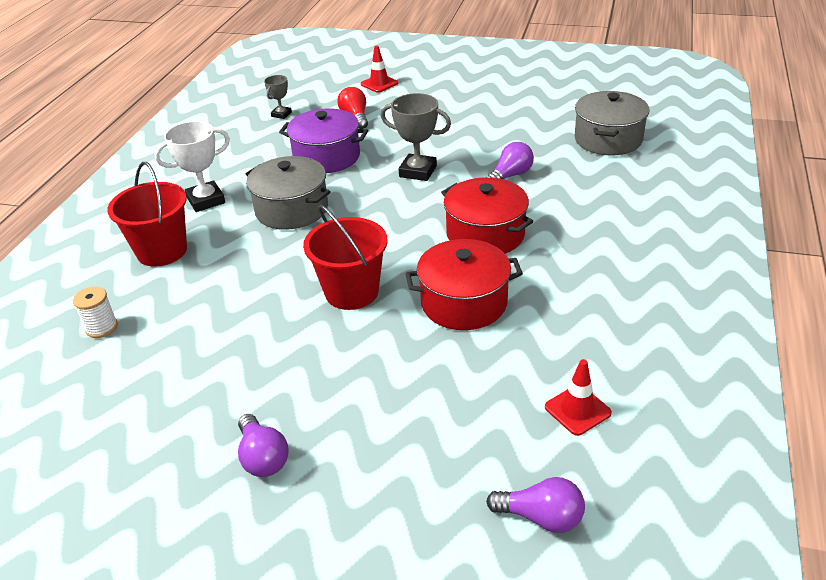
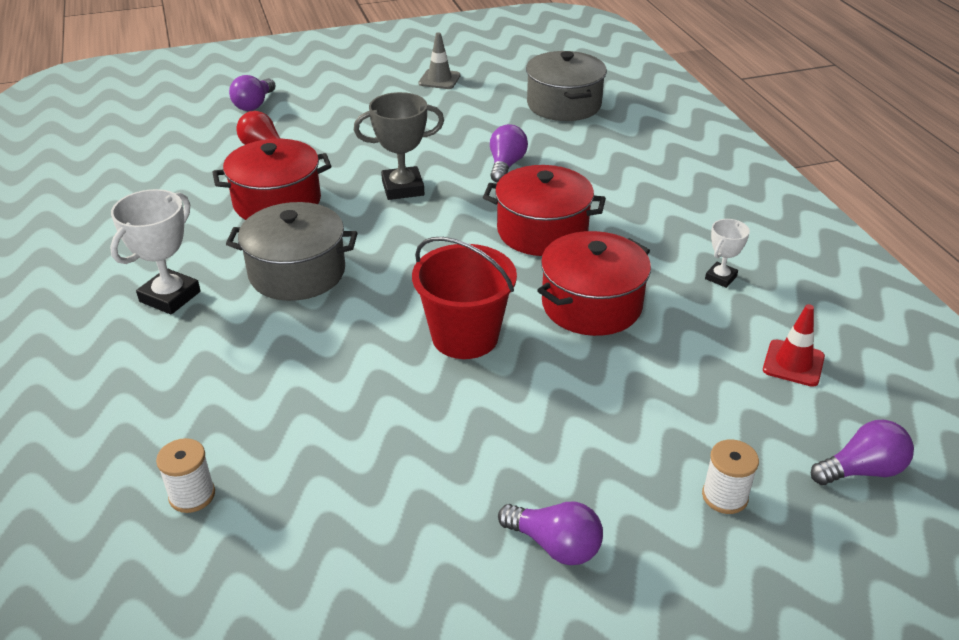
camera: 35 degrees left, 0 degrees up
(162, 251) = (175, 375): red bucket -> none
(281, 114) = (163, 169): grey trophy -> none
(327, 157) = (277, 202): purple pot -> red pot
(379, 84) = (254, 104): red traffic cone -> purple light bulb
(411, 483) = (724, 496): none -> white spool
(528, 95) = (439, 79): none -> grey traffic cone
(591, 319) = (720, 277): none -> white trophy

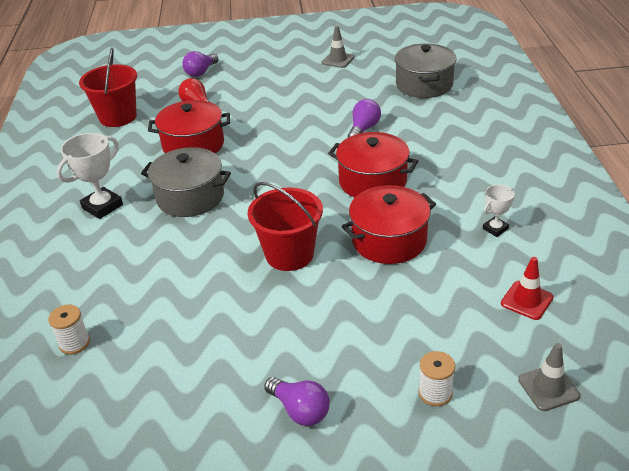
camera: 15 degrees right, 0 degrees up
(152, 171) = (118, 117): none -> red bucket
(403, 188) = (283, 141): grey trophy -> none
(861, 470) = (548, 388): purple light bulb -> grey traffic cone

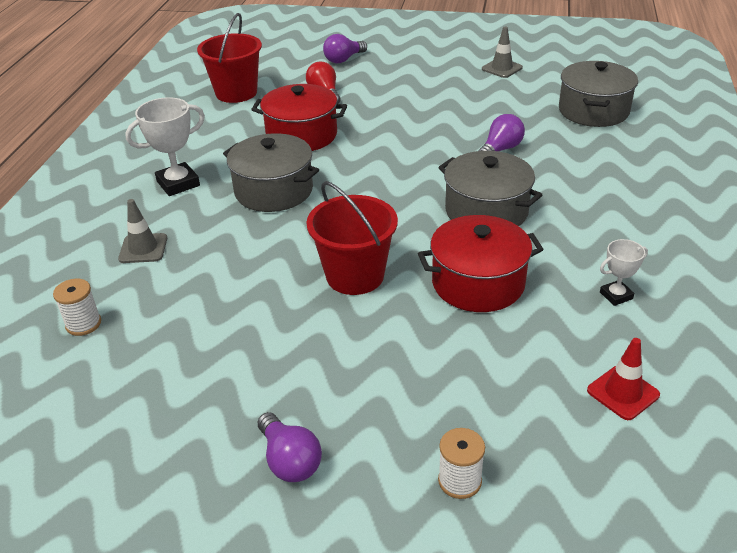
camera: 15 degrees right, 0 degrees up
(372, 181) = (486, 211): red pot -> grey pot
(548, 388) = (609, 511): grey traffic cone -> grey traffic cone (143, 248)

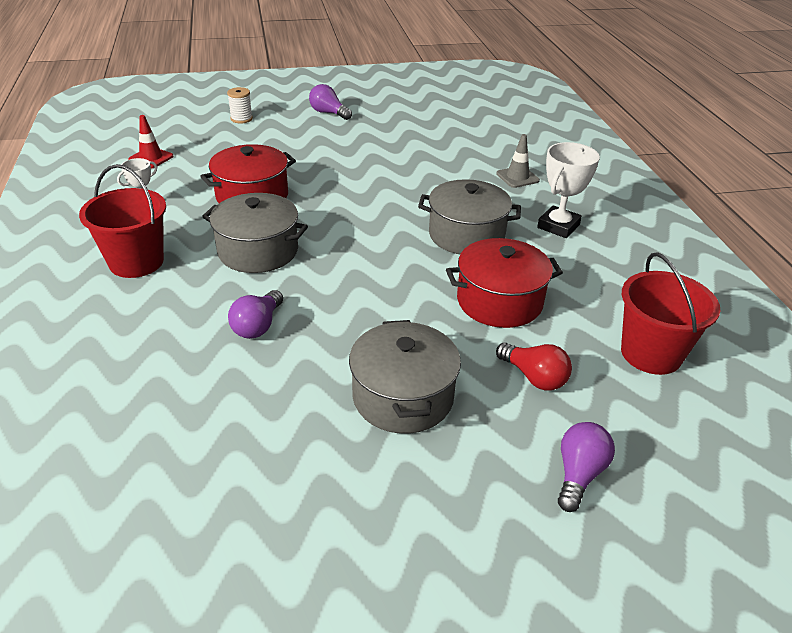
camera: 155 degrees right, 0 degrees up
(83, 324) = (497, 138): white spool -> none
(355, 276) = (346, 186): red bucket -> red bucket (136, 262)
(502, 68) = (289, 516): grey traffic cone -> none
(593, 111) = (128, 427): grey pot -> grey pot (403, 397)

